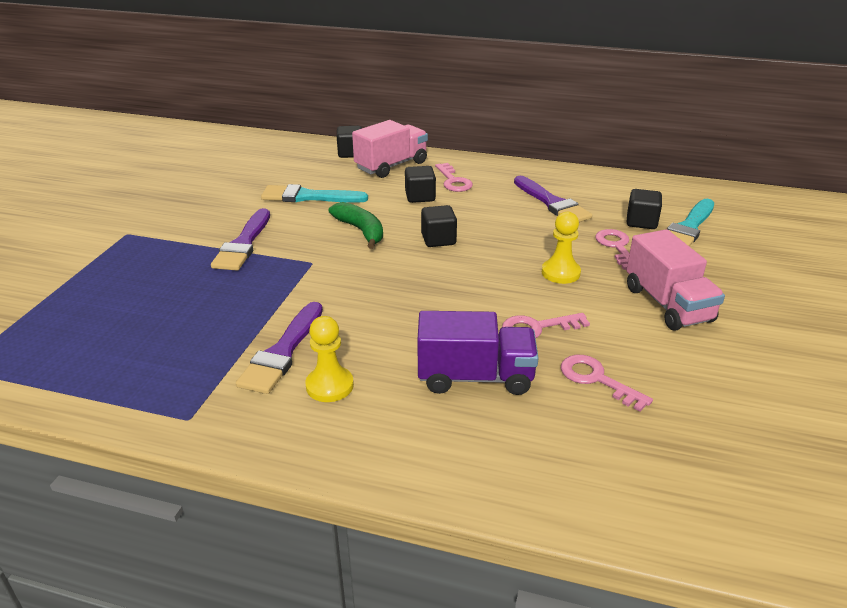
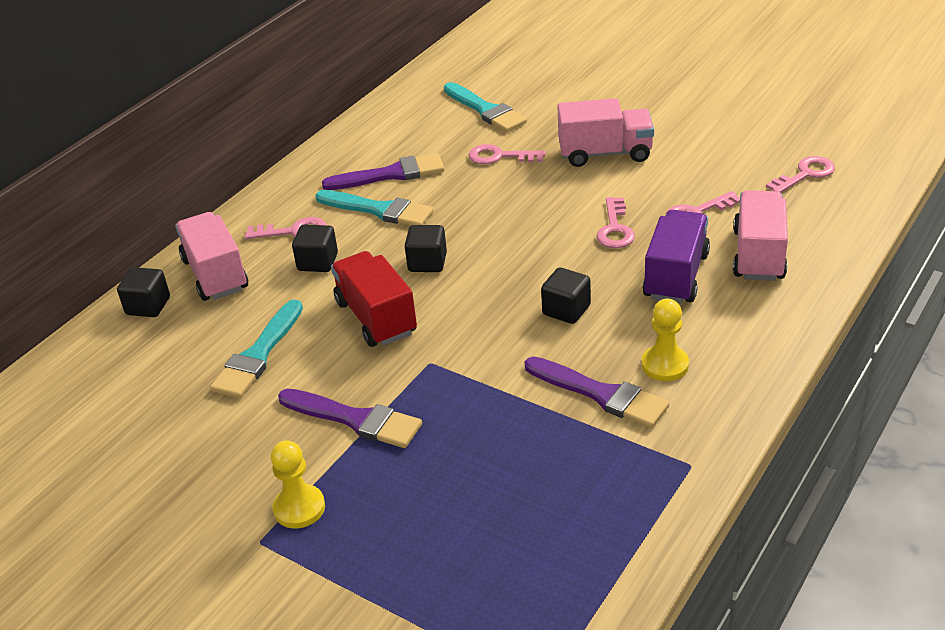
camera: 70 degrees left, 5 degrees up
(361, 231) = (376, 317): green banana -> red truck
(499, 207) = (379, 210): none -> turquoise brush
(541, 436) = (758, 255): none -> pink truck
(560, 273) = (530, 197): yellow pawn -> yellow pawn (299, 508)
(641, 222) = (460, 132): black cube -> black cube (566, 310)
(742, 466) = (805, 174): none -> pink key

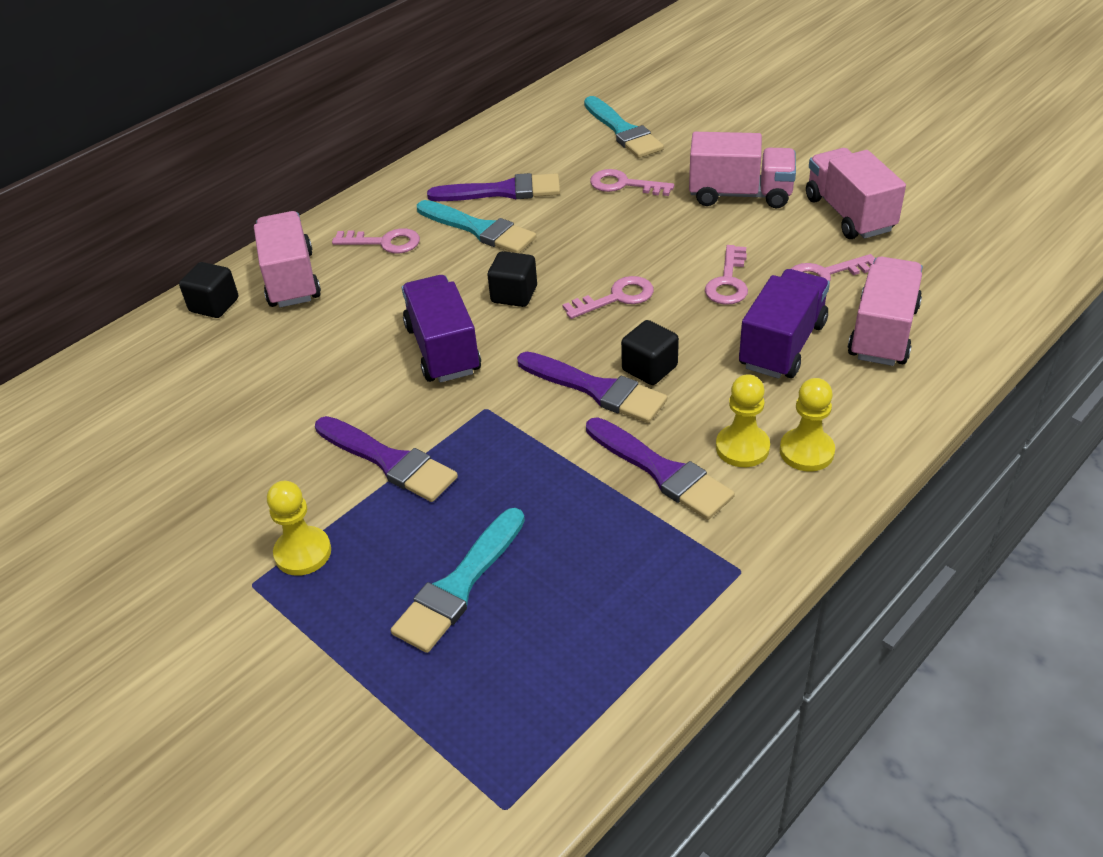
camera: 10 degrees right, 5 degrees up
(258, 355) = (309, 374): turquoise brush -> turquoise brush (459, 585)
(318, 262) = (399, 279): black cube -> none
(376, 317) = (443, 349): red truck -> purple truck
(524, 334) = (596, 389): none -> purple brush
(704, 160) = (849, 214): none -> pink truck
(720, 361) = (806, 451): none -> yellow pawn
(805, 174) = (961, 245): pink key -> pink key (616, 298)

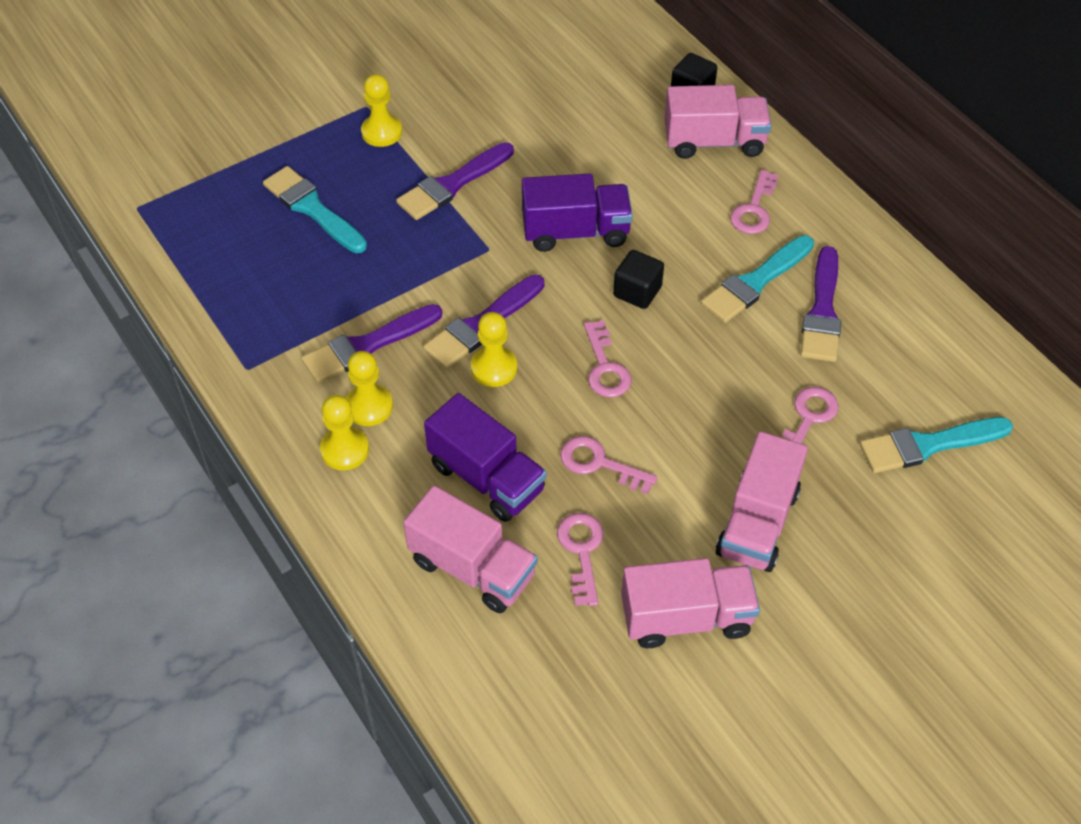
camera: 100 degrees right, 10 degrees up
(649, 368) = (494, 368): black cube -> yellow pawn

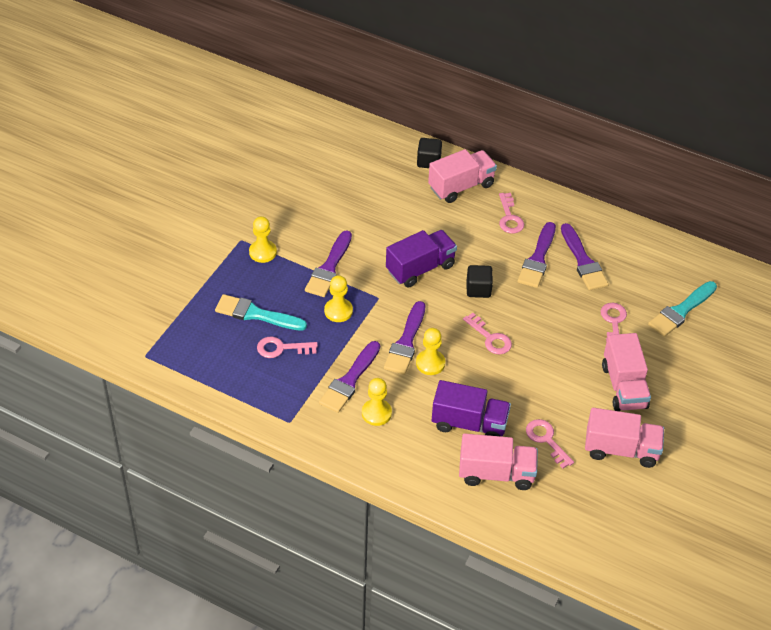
camera: 30 degrees left, 5 degrees down
(345, 450) = (381, 442): yellow pawn -> yellow pawn (338, 311)
(600, 464) = (523, 391): pink key -> pink key (282, 348)
(686, 617) = (621, 449): pink truck -> pink truck turned 45 degrees clockwise
(755, 282) = (537, 259): turquoise brush -> purple brush

